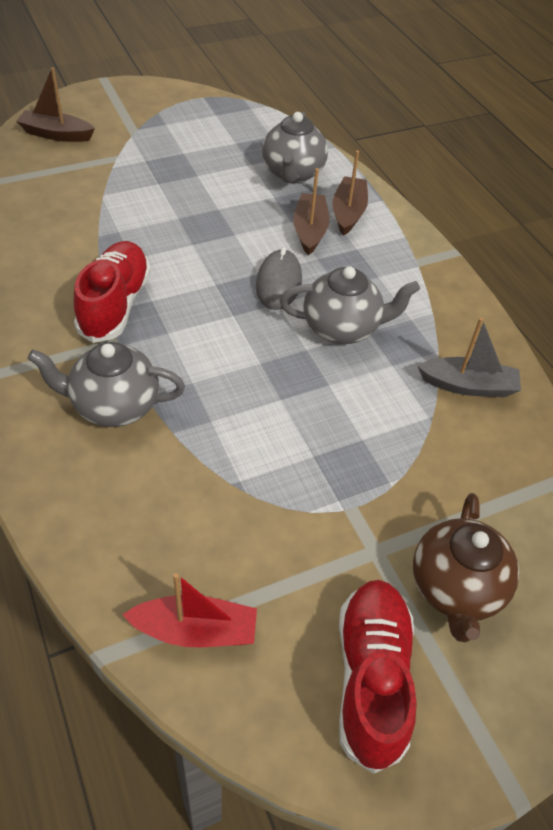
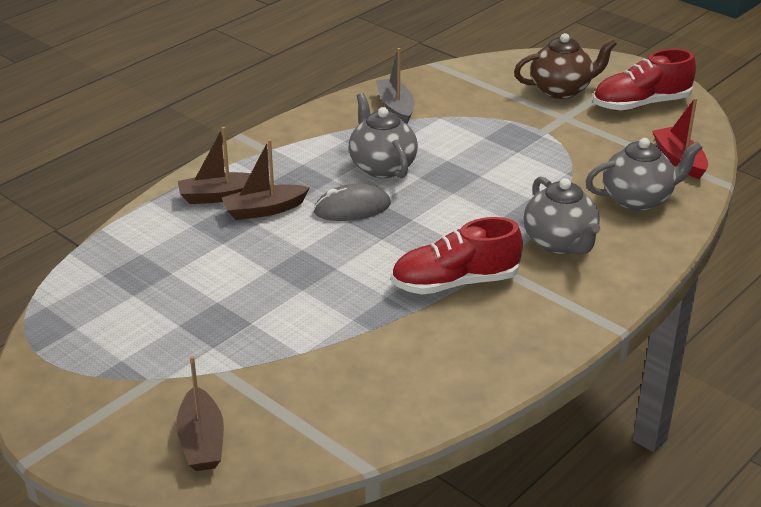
camera: 110 degrees left, 15 degrees down
(293, 174) = (173, 242): grey teapot -> grey teapot (638, 199)

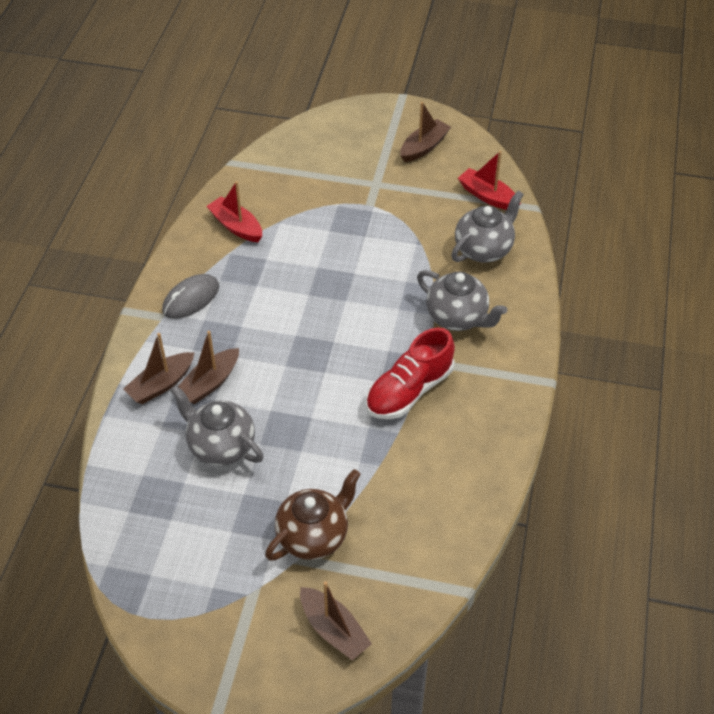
camera: 30 degrees left, 15 degrees up
(352, 208) = (279, 350): grey mouse -> grey mouse (191, 299)
(382, 167) = (271, 296): grey teapot -> grey teapot (220, 446)
(395, 108) = (236, 226): grey boat -> red boat
(561, 90) = (354, 154): brown teapot -> brown teapot (313, 536)
(641, 104) = (424, 147): red shoe -> brown boat

